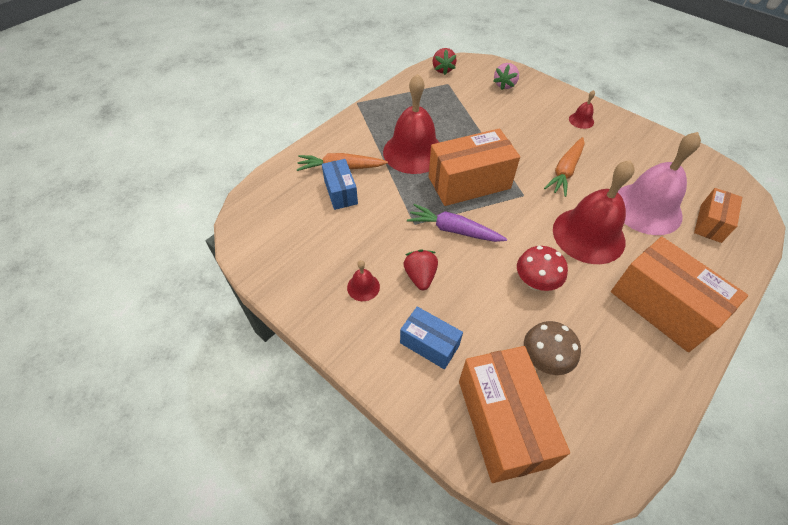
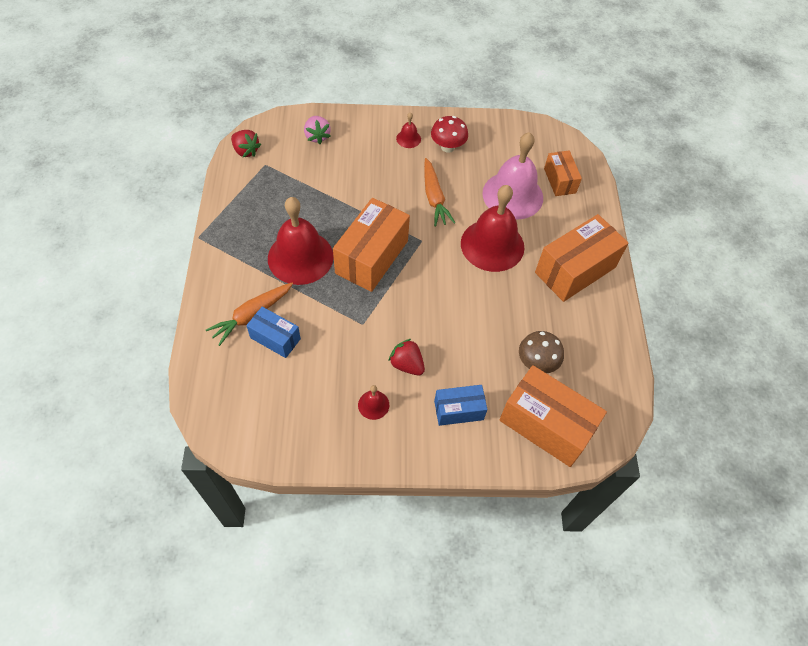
camera: 45 degrees left, 5 degrees up
(453, 230) = (397, 308): purple carrot -> none
(535, 282) = (487, 310): red mushroom -> red mushroom (447, 147)
(662, 306) = (575, 270): orange box -> orange box turned 45 degrees counterclockwise

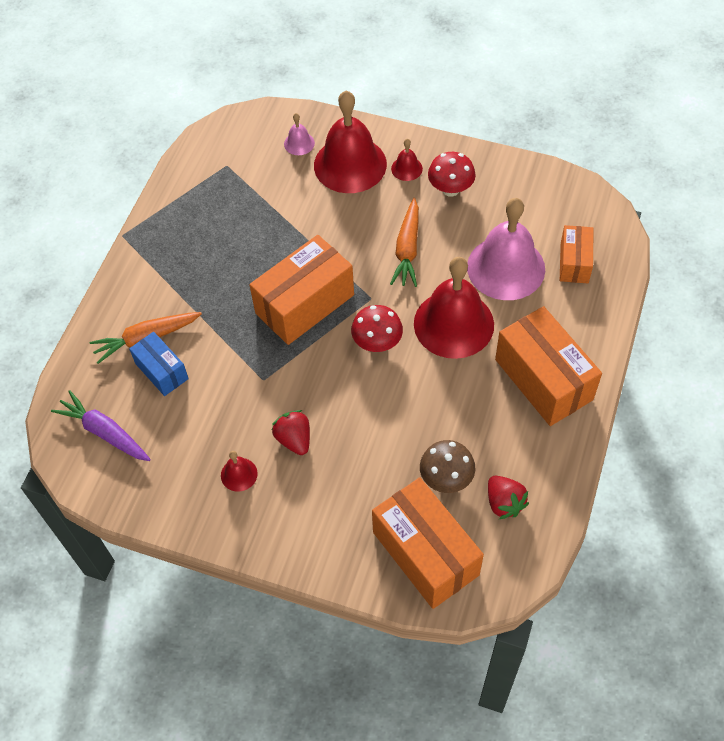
camera: 25 degrees right, 0 degrees up
(245, 401) = (104, 432): none -> purple carrot
(246, 151) = (211, 144): red strawberry -> red strawberry (504, 503)
(300, 257) = (224, 285): red bell -> red bell (350, 164)
(317, 136) = (299, 143): pink strawberry -> pink bell
(440, 273) = (377, 343): none -> red mushroom
(458, 410) = (331, 507): blue box -> none
(575, 270) = (543, 379): orange box -> orange box turned 75 degrees clockwise

